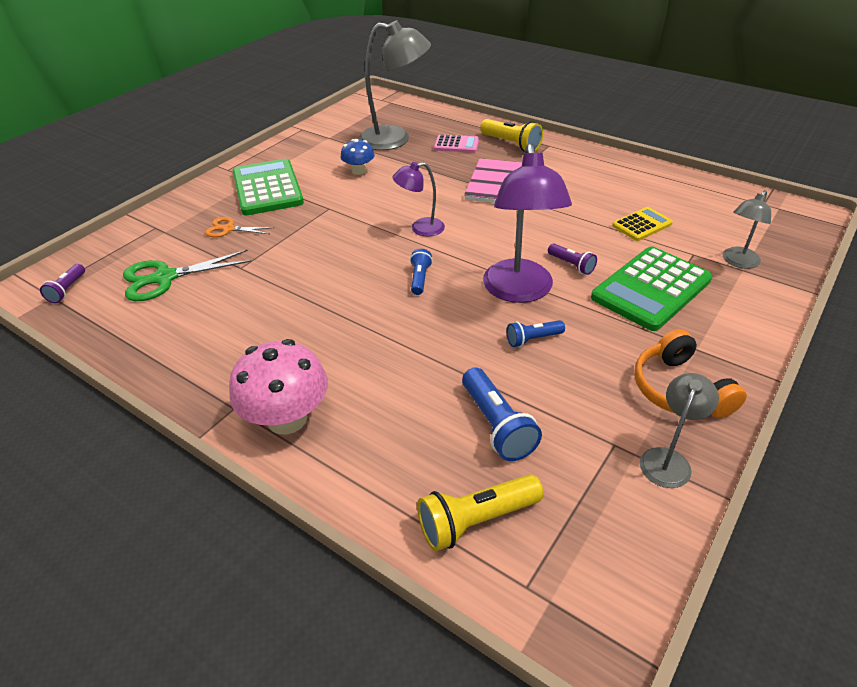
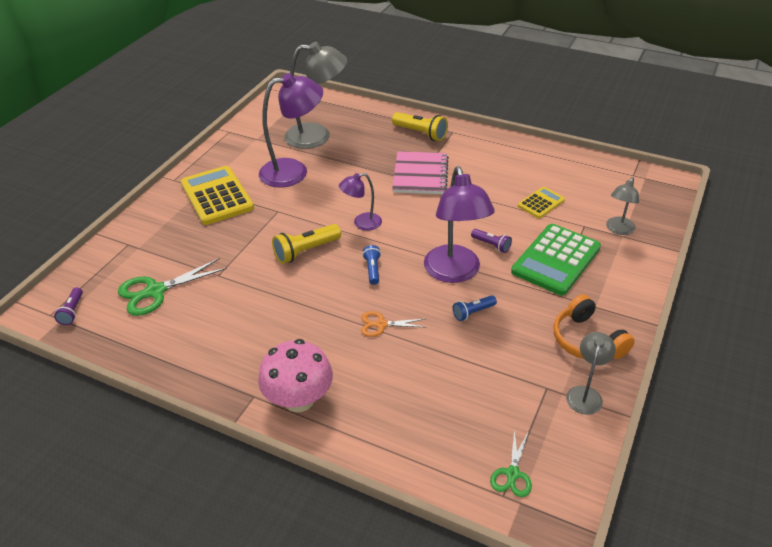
camera: 10 degrees left, 0 degrees up
(229, 229) = (195, 239): orange scissors -> orange scissors (381, 324)
(267, 188) = (217, 196): green calculator -> yellow calculator
(359, 171) = (294, 171): blue mushroom -> purple lamp
(456, 145) = (373, 137): pink calculator -> none
(476, 520) = (459, 456): yellow flashlight -> yellow flashlight (305, 251)
(496, 425) = (459, 384): blue flashlight -> none
(546, 557) = (512, 474): none -> green scissors

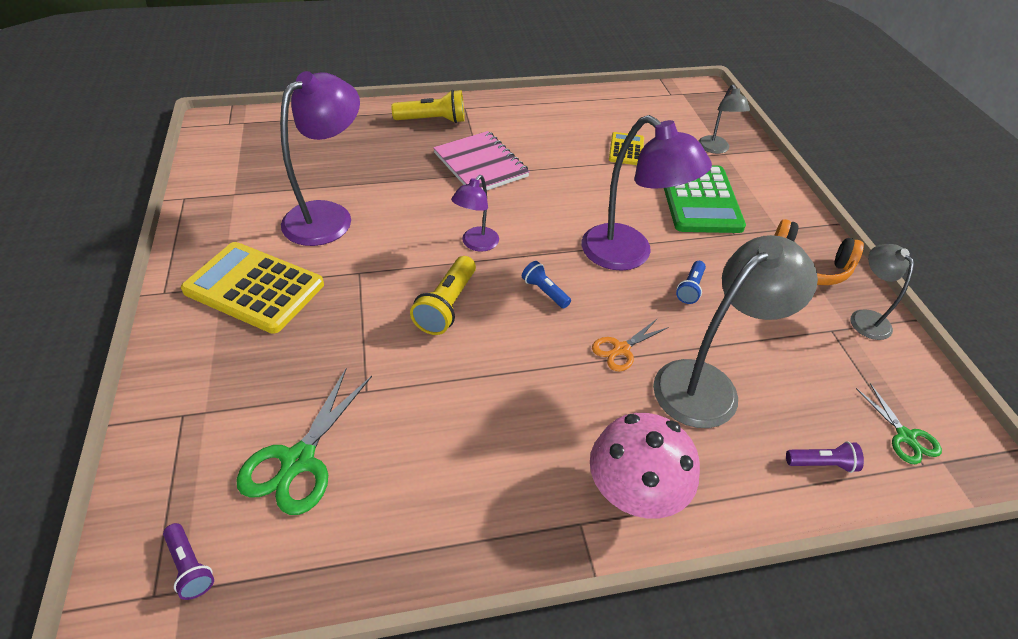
camera: 40 degrees left, 5 degrees up
(317, 136) = (314, 163): grey lamp -> grey lamp (708, 384)
(491, 245) = (630, 210): purple flashlight -> purple flashlight (822, 464)

